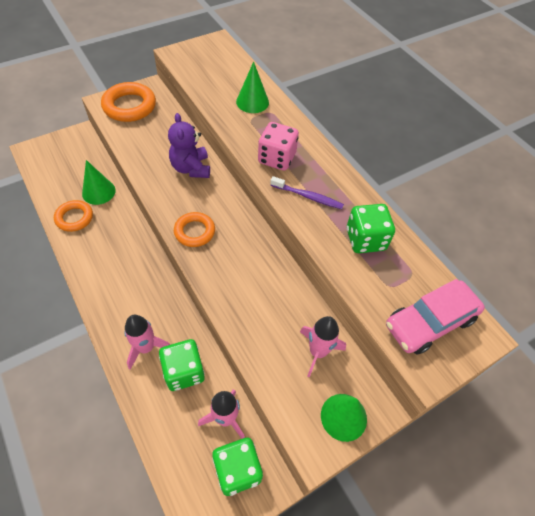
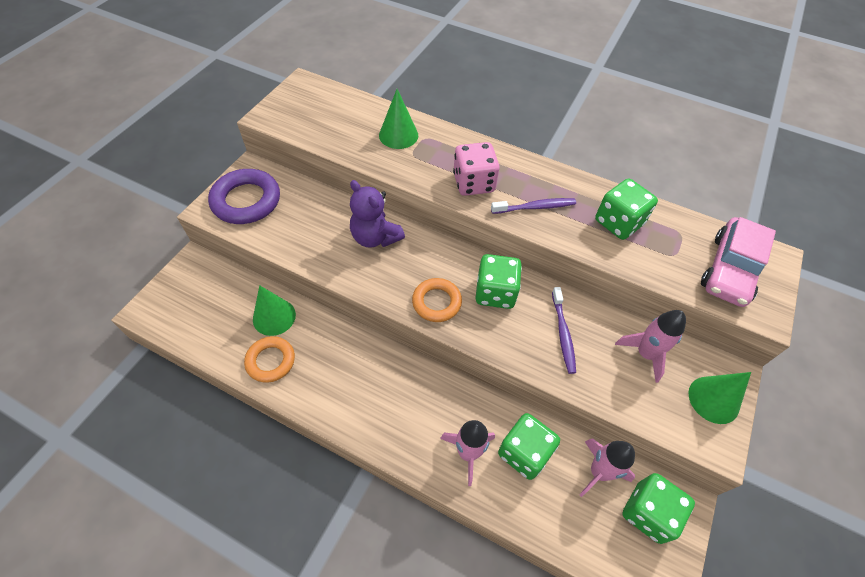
camera: 30 degrees left, 0 degrees up
(129, 106) = (246, 201): orange ring -> purple ring
(241, 247) = (495, 293): none -> green dice
(266, 301) = (563, 333): none -> purple toothbrush

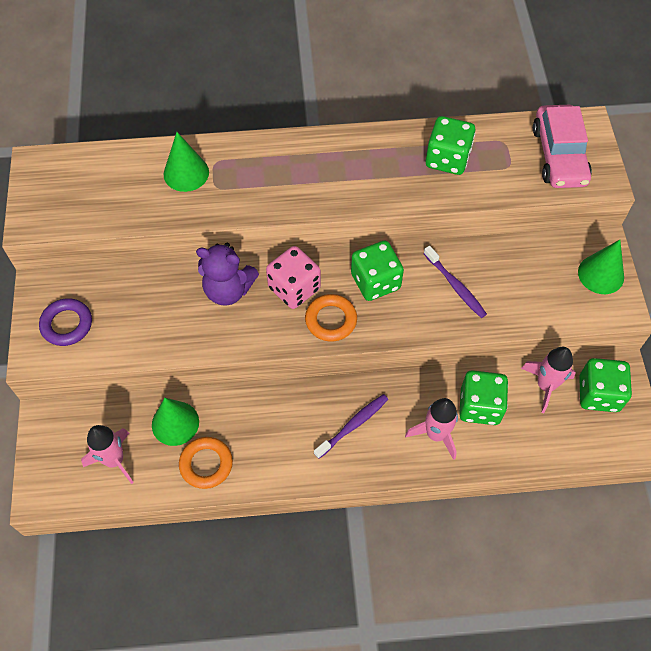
camera: 30 degrees left, 5 degrees up
(246, 201) = (67, 324): purple ring -> purple ring, size x0.64
(473, 183) = (296, 187): pink dice -> pink dice (294, 288)
(535, 207) = (367, 182): purple toothbrush -> purple toothbrush (353, 425)
(645, 354) = (530, 266): pink rocket -> pink rocket (114, 460)

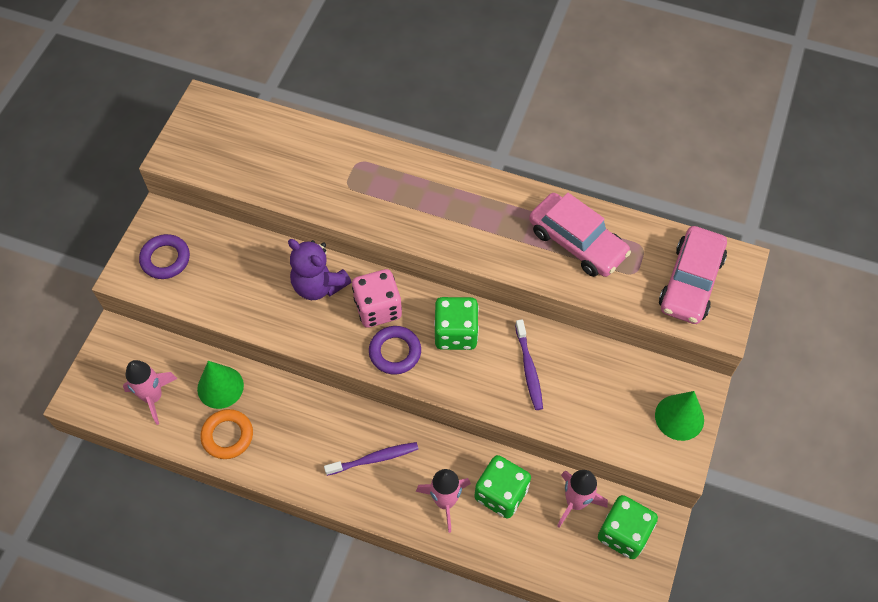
camera: 25 degrees right, 0 degrees up
(186, 173) = (327, 162): green cone -> none
(331, 320) = (395, 352): orange ring -> purple ring
(447, 159) = (577, 242): green dice -> pink car

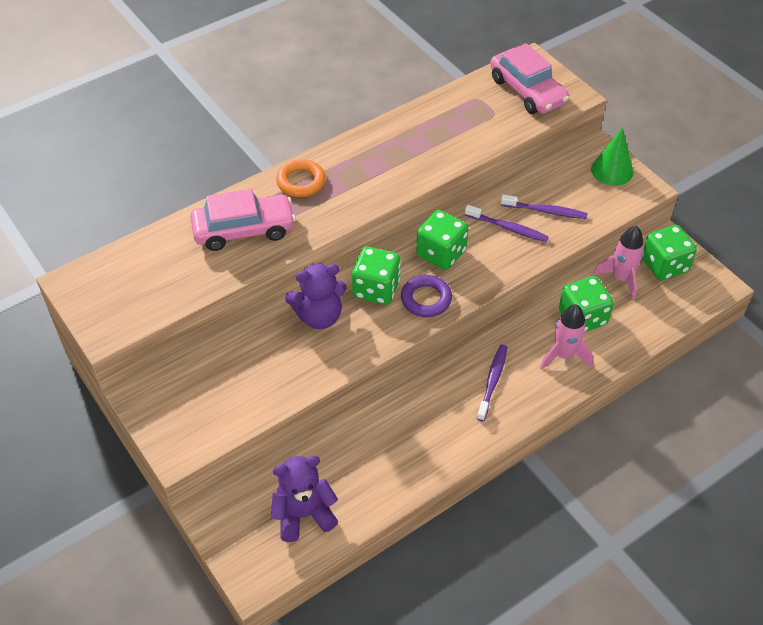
camera: 55 degrees left, 10 degrees down
(153, 397) = (304, 514): pink rocket -> purple teddy bear
(165, 259) = (189, 412): purple ring -> none
(220, 387) = (337, 456): green cone -> none
(227, 436) = (390, 475): orange ring -> orange ring (301, 182)
(378, 308) = (376, 289): pink dice -> green dice
(576, 388) = (545, 211): none -> purple toothbrush
(577, 242) = (442, 128): pink car -> pink car (244, 230)

